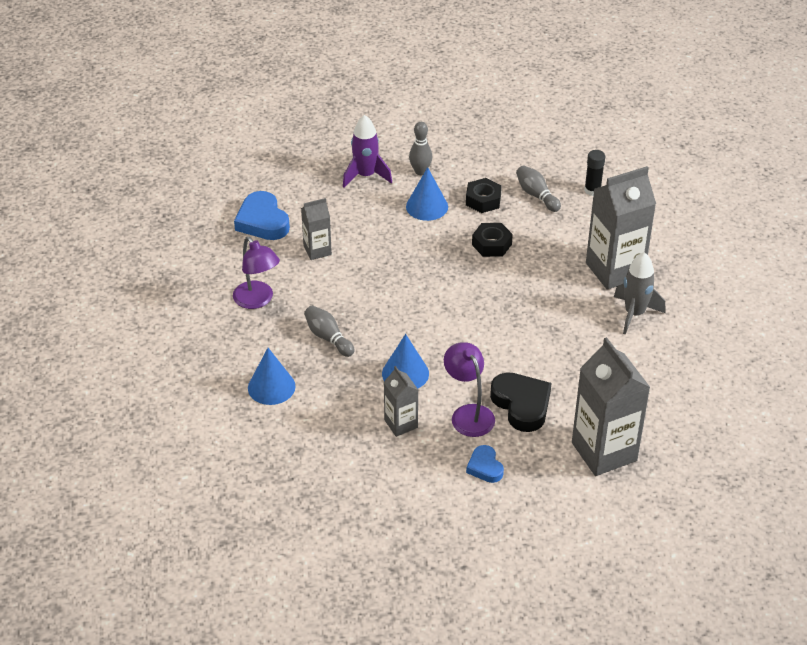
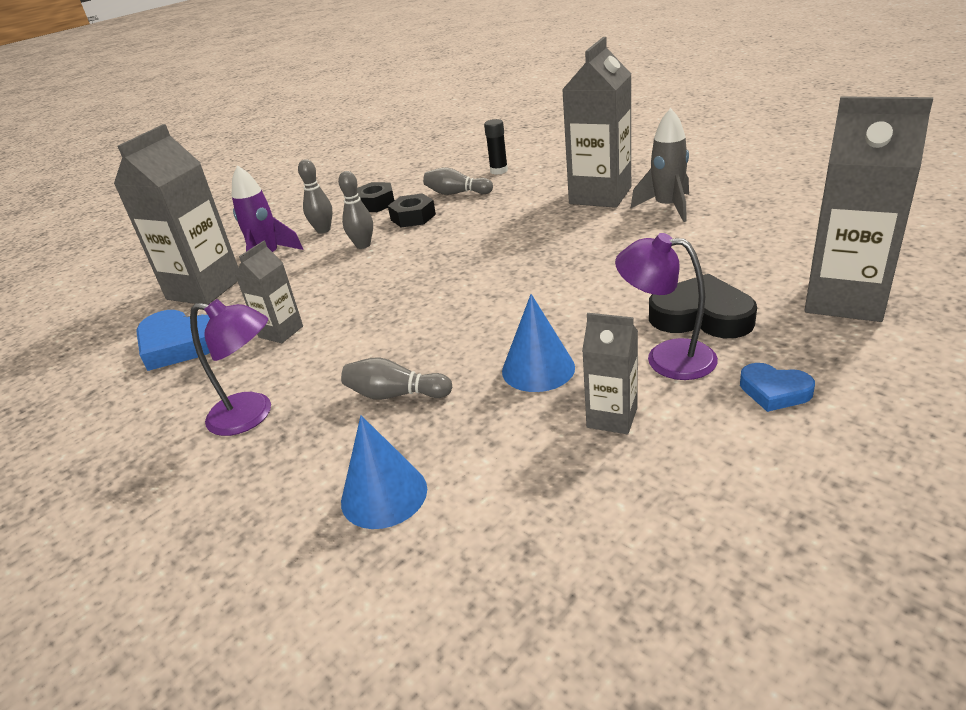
camera: 35 degrees left, 10 degrees down
(309, 179) = (204, 289): none -> grey carton
(427, 206) = (363, 245): blue cone -> grey bowling pin
(491, 244) = (466, 235): black nut -> black nut (375, 203)

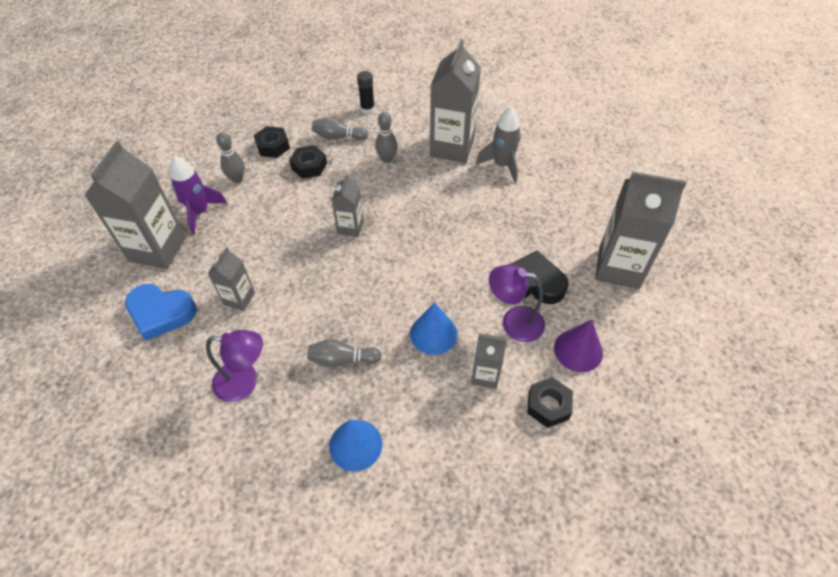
camera: 15 degrees left, 20 degrees up
(363, 245) = (276, 200): grey bowling pin -> grey bowling pin (387, 159)
(448, 266) = (350, 227): none -> grey carton
(717, 459) = (548, 405): none -> black nut
(774, 391) = (578, 350): blue heart -> purple cone

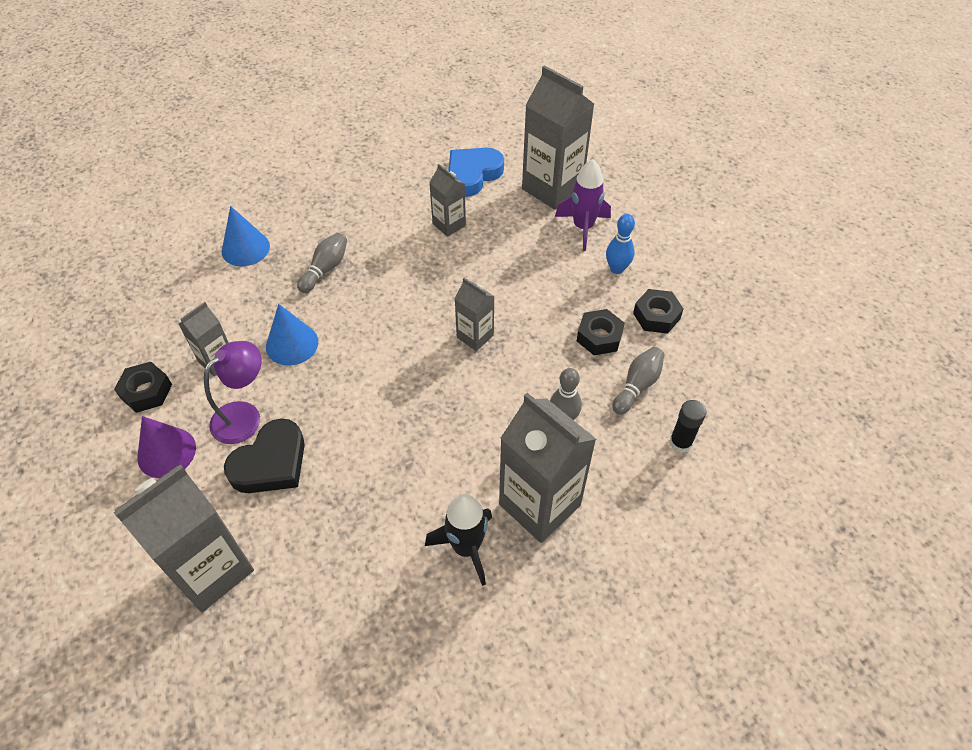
camera: 120 degrees right, 0 degrees up
(237, 179) = (617, 269): grey bowling pin -> blue bowling pin
(245, 382) = (360, 204): purple lamp -> none
(502, 165) = (466, 548): grey rocket -> black rocket

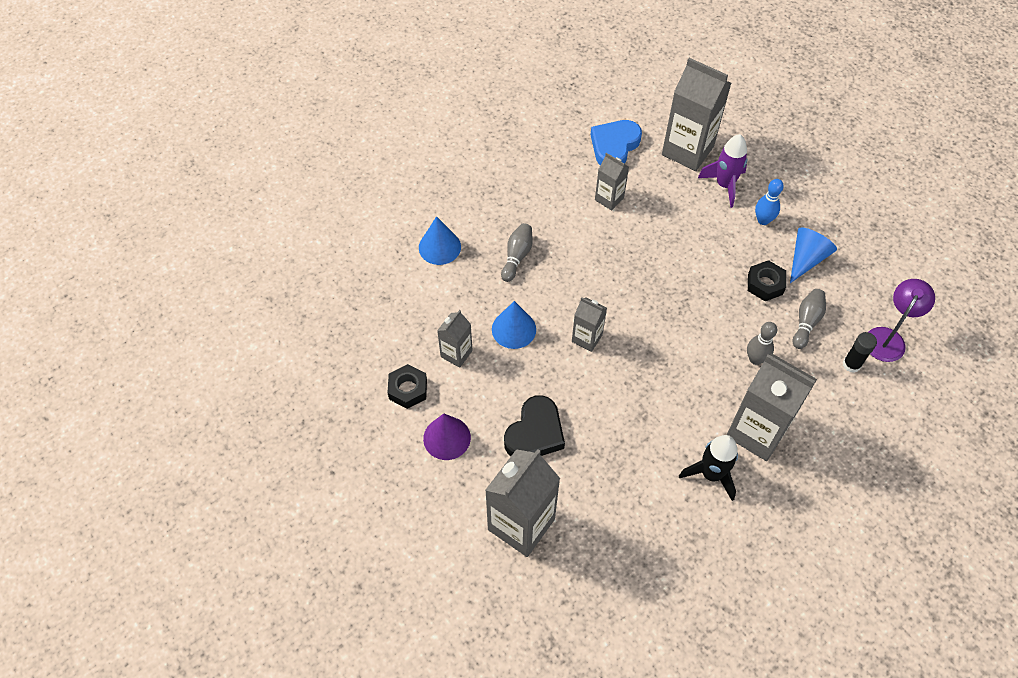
camera: 10 degrees left, 5 degrees up
(244, 415) = (498, 397): purple lamp -> purple lamp (888, 338)
(475, 336) = (663, 299): grey carton -> grey carton (587, 338)
(656, 316) = (806, 259): black nut -> blue cone

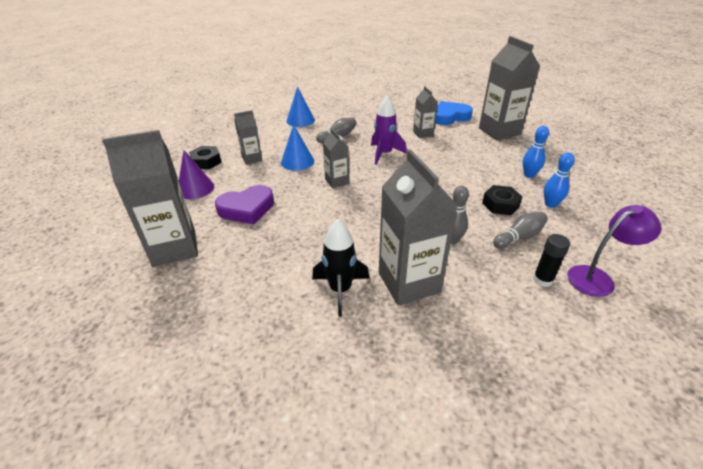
camera: 35 degrees right, 20 degrees down
(535, 433) = (247, 209): black heart -> purple heart
(724, 185) = (512, 151): purple rocket -> purple rocket (384, 154)
(806, 259) = (550, 204): blue cone -> blue bowling pin

